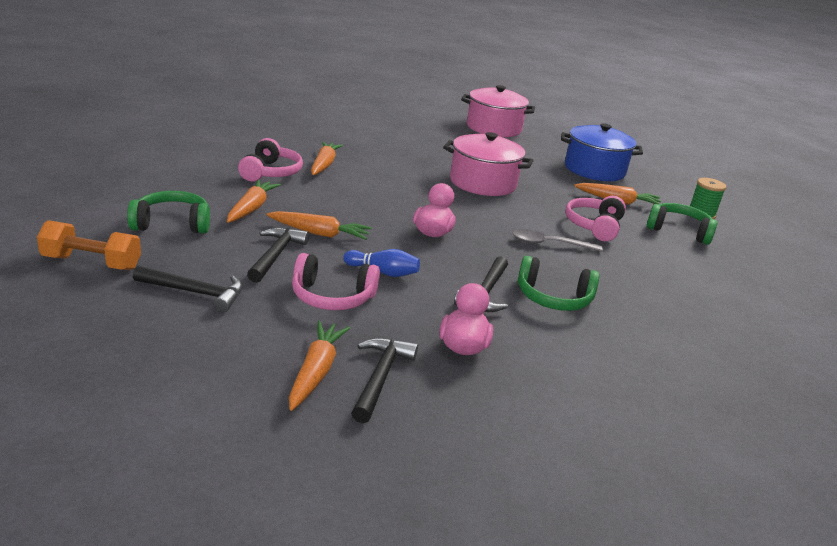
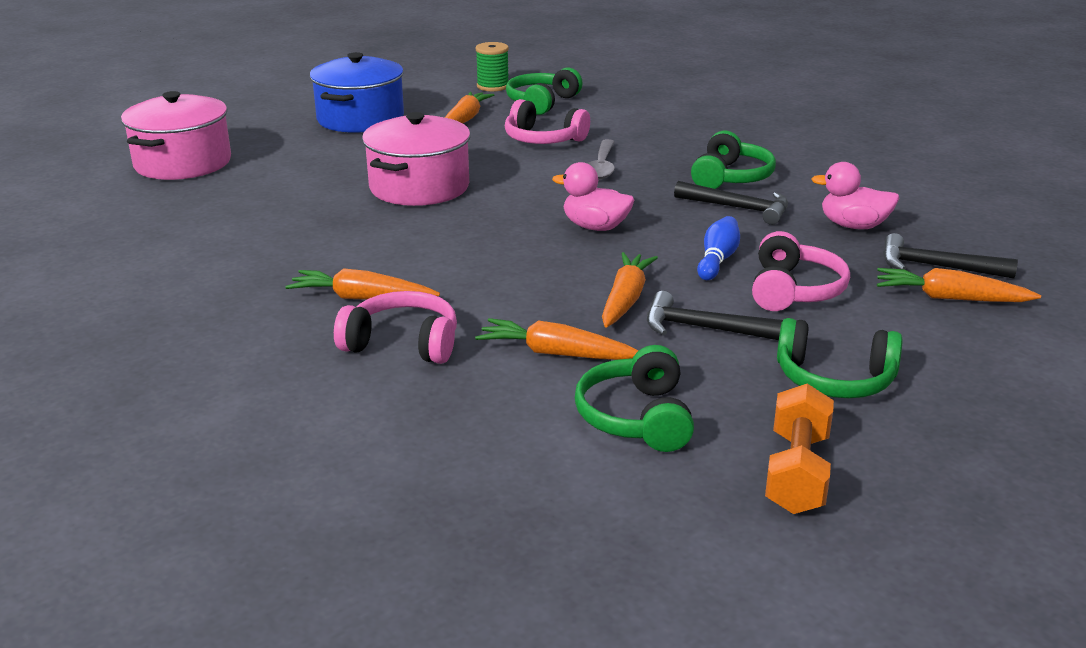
camera: 80 degrees left, 0 degrees up
(195, 292) = (834, 379): black hammer -> green headphones

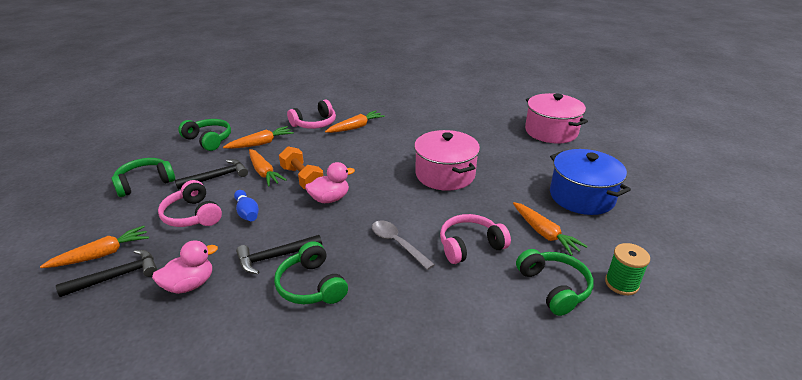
camera: 130 degrees right, 5 degrees up
(797, 473) = (141, 149): orange dumbbell -> orange dumbbell (302, 178)

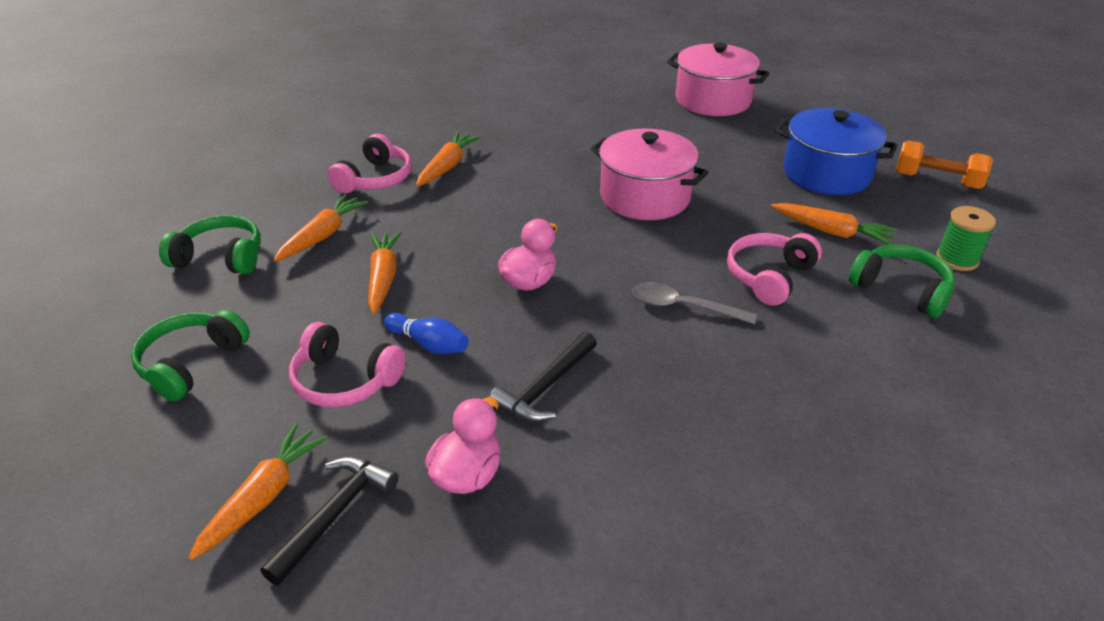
camera: 30 degrees left, 5 degrees up
(217, 177) = (312, 311): black hammer -> none
(264, 172) = (383, 278): orange carrot -> orange carrot turned 120 degrees counterclockwise
(302, 178) = (454, 267): orange dumbbell -> orange dumbbell (937, 180)
(311, 285) = (637, 402): green headphones -> none

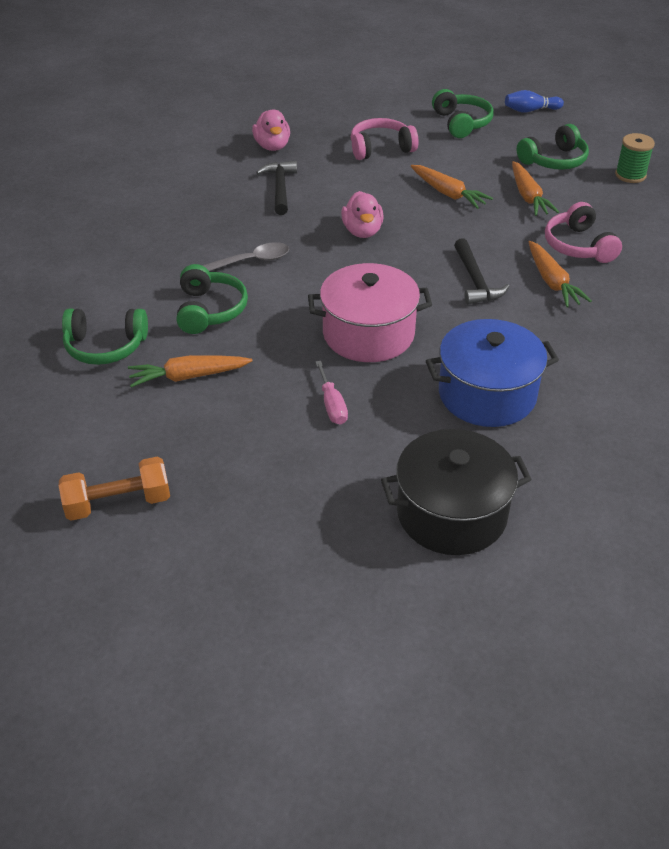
camera: 140 degrees right, 5 degrees up
(263, 497) = (344, 108): orange carrot -> none
(334, 515) = (308, 116): black hammer -> black hammer (475, 280)
(429, 344) = (366, 178): blue bowling pin -> blue bowling pin (530, 110)
(713, 100) = (451, 513): pink pot -> black pot
(728, 169) = (332, 405): none -> pink screwdriver
(769, 277) = (209, 310): pink headphones -> green headphones
(826, 173) = (236, 450): blue pot -> blue pot (487, 394)
(957, 259) = (69, 400): green spool -> green spool (630, 175)

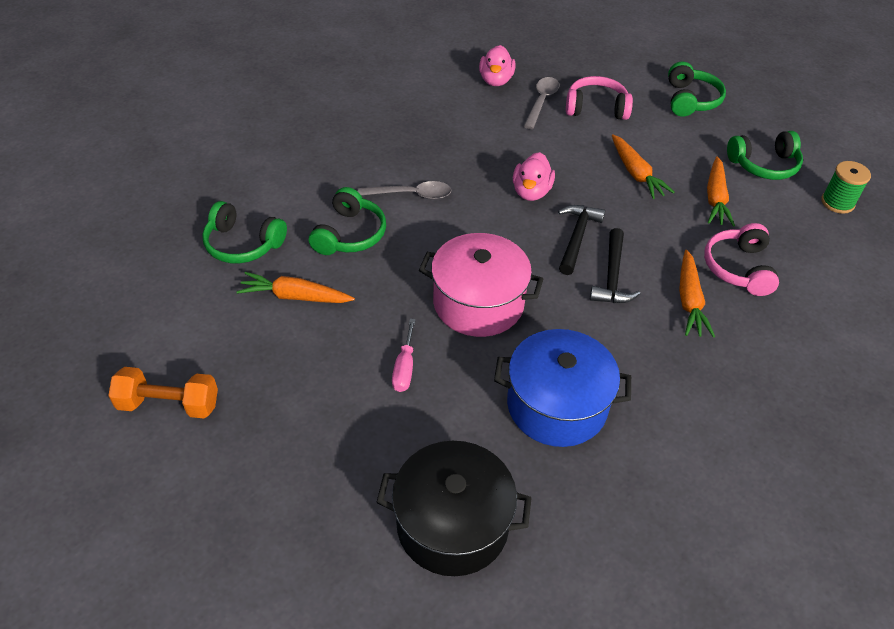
camera: 20 degrees right, 5 degrees up
(280, 188) = (479, 126): black hammer -> black hammer (577, 238)
(326, 155) = (541, 102): none -> grey spoon
(530, 110) = (769, 103): blue bowling pin -> none

